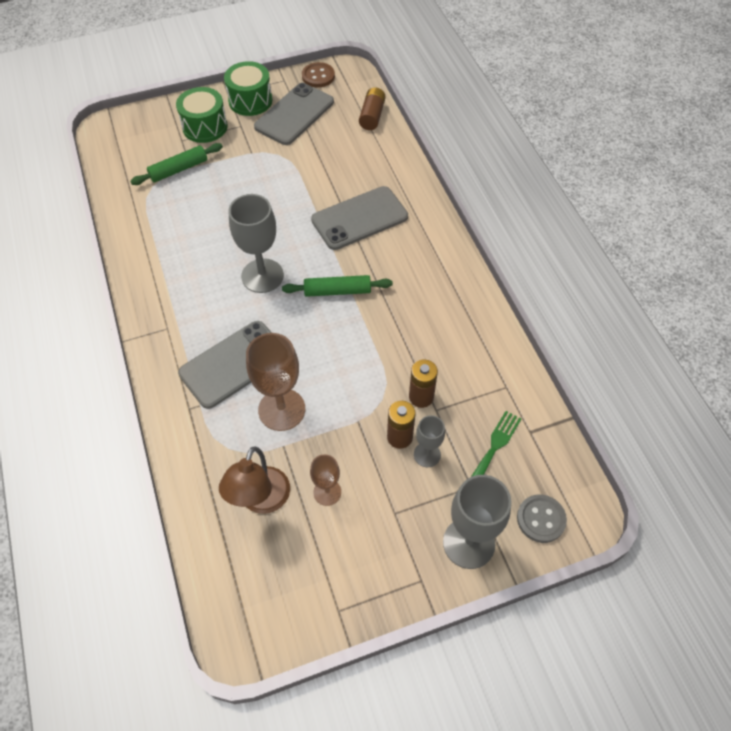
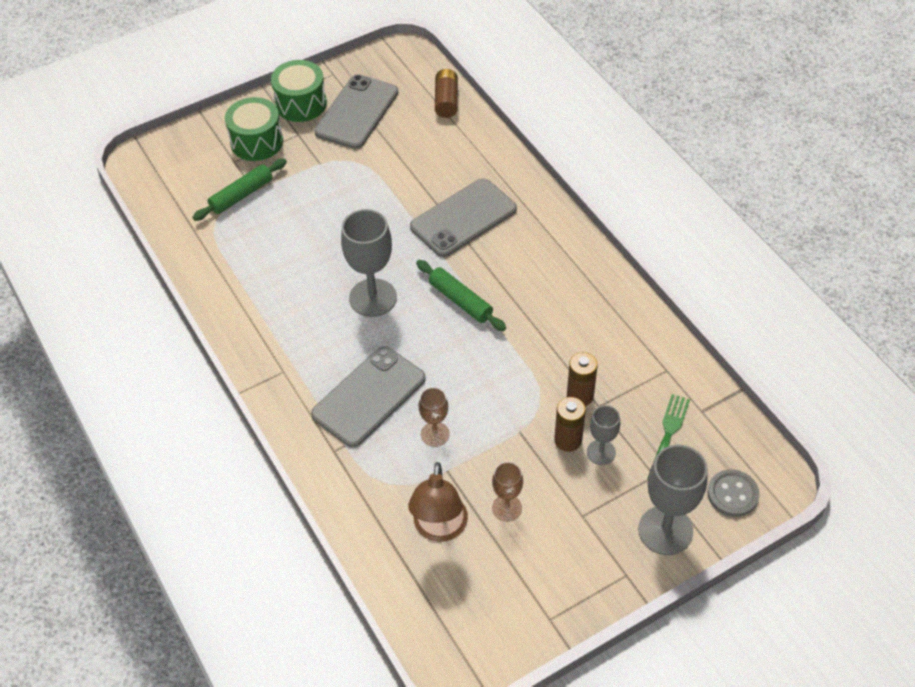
camera: 10 degrees left, 5 degrees down
(281, 409) = (435, 434): brown goblet -> brown goblet, size x0.56
(318, 76) = (371, 64): brown button -> none
(337, 291) = (460, 300): green rolling pin -> green rolling pin turned 60 degrees clockwise

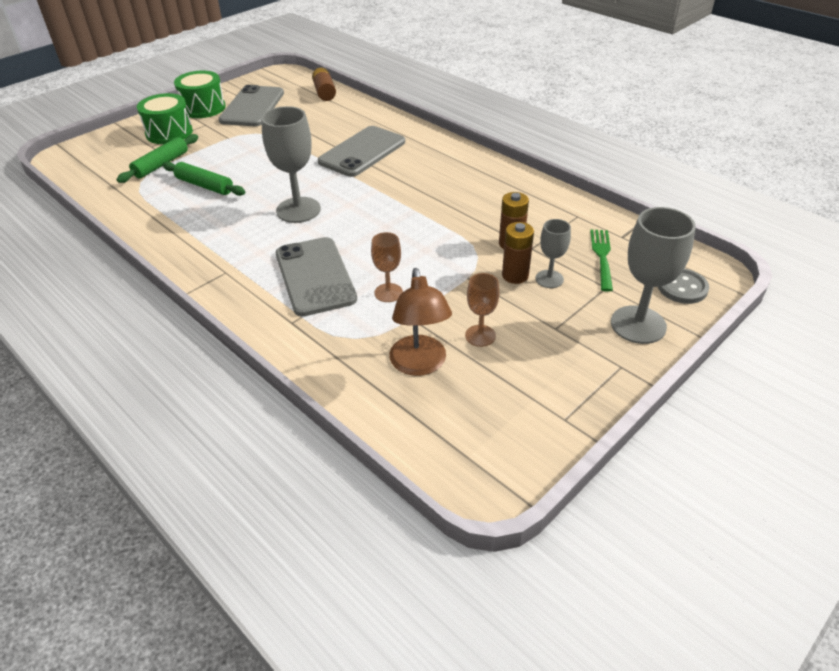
camera: 15 degrees left, 10 degrees down
(369, 396) = (315, 276): grey phone -> grey phone turned 45 degrees counterclockwise
(460, 300) = (378, 200): green rolling pin -> green rolling pin (205, 185)

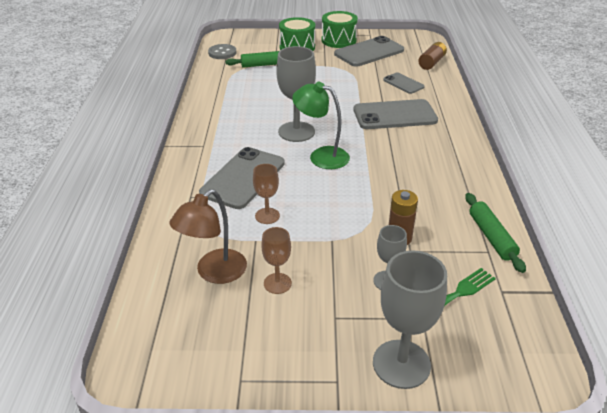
camera: 45 degrees right, 5 degrees down
(205, 185) = (268, 88): green rolling pin -> green rolling pin (491, 237)
(328, 121) = (403, 83): none -> grey phone
(354, 218) = (321, 156): none -> green lamp
(515, 275) = (366, 261): brown battery -> none
(682, 287) = (489, 367): grey button -> grey button (222, 53)

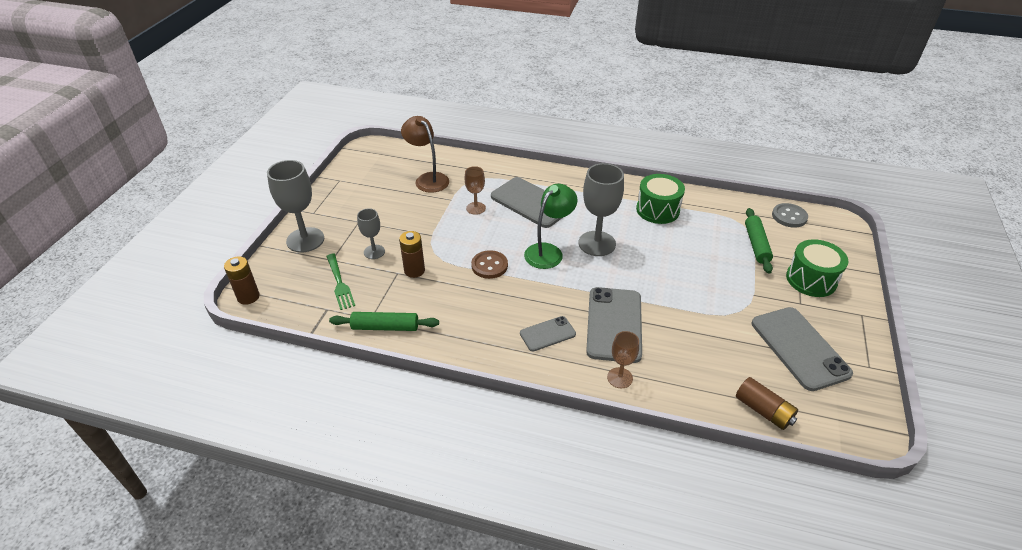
camera: 105 degrees right, 5 degrees up
(277, 283) = (403, 203): brown goblet -> brown goblet (620, 378)
(338, 40) = (840, 325): green drum -> green drum (657, 210)
(362, 188) = (489, 266): none -> brown button
(403, 83) = (696, 356): grey phone -> grey phone (547, 334)
(540, 380) = (248, 297): none -> brown battery

